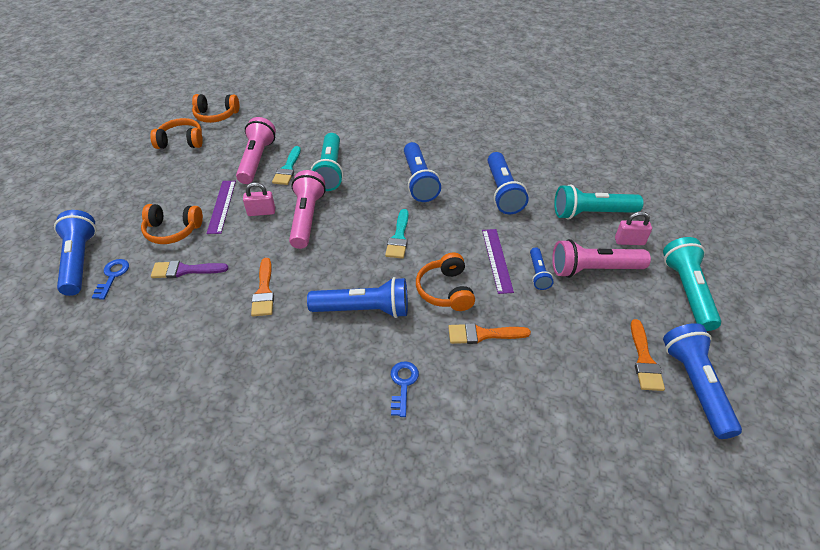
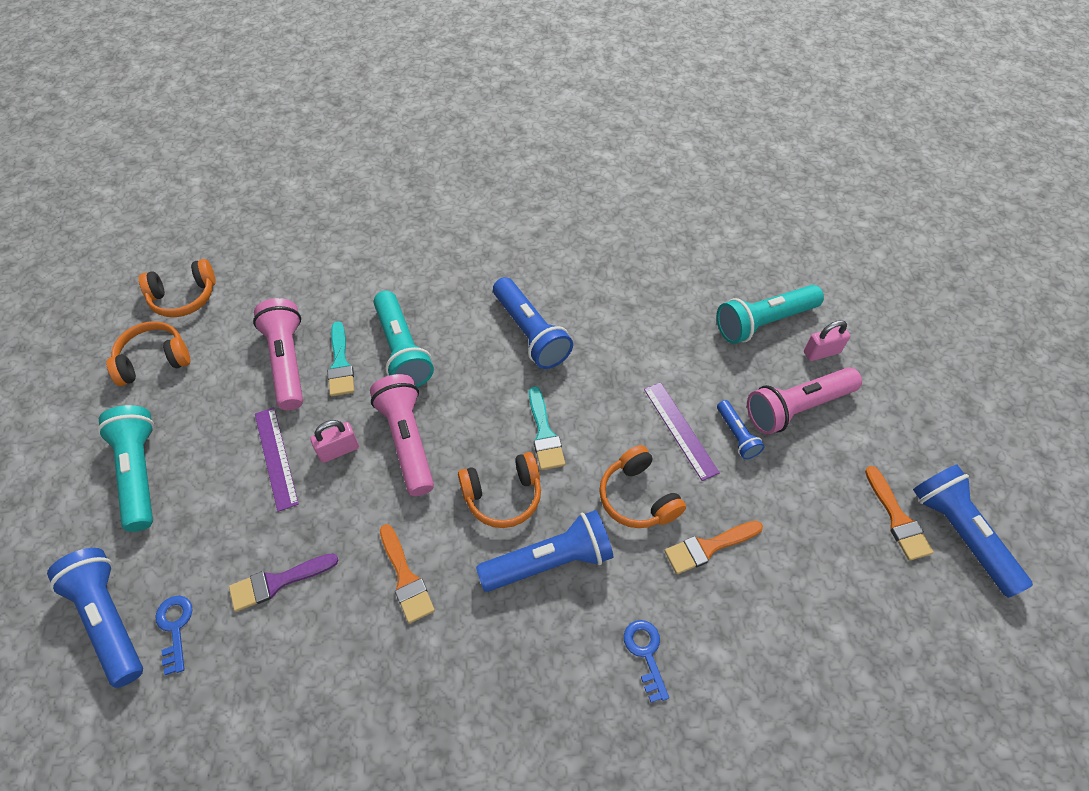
camera: 20 degrees left, 10 degrees up
(173, 230) = (224, 522): orange headphones -> orange headphones (503, 495)
(502, 192) = (644, 320): blue flashlight -> none
(687, 291) = (909, 406): turquoise flashlight -> turquoise flashlight (140, 473)

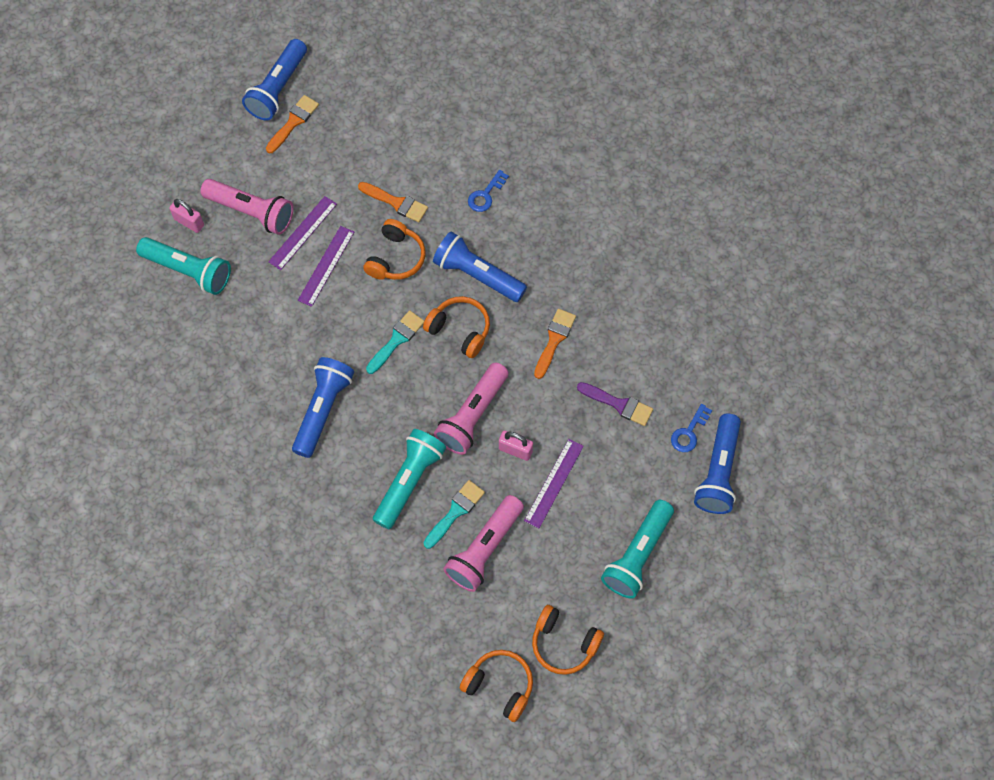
camera: 130 degrees left, 10 degrees up
(736, 435) = (303, 233): blue flashlight -> purple ruler

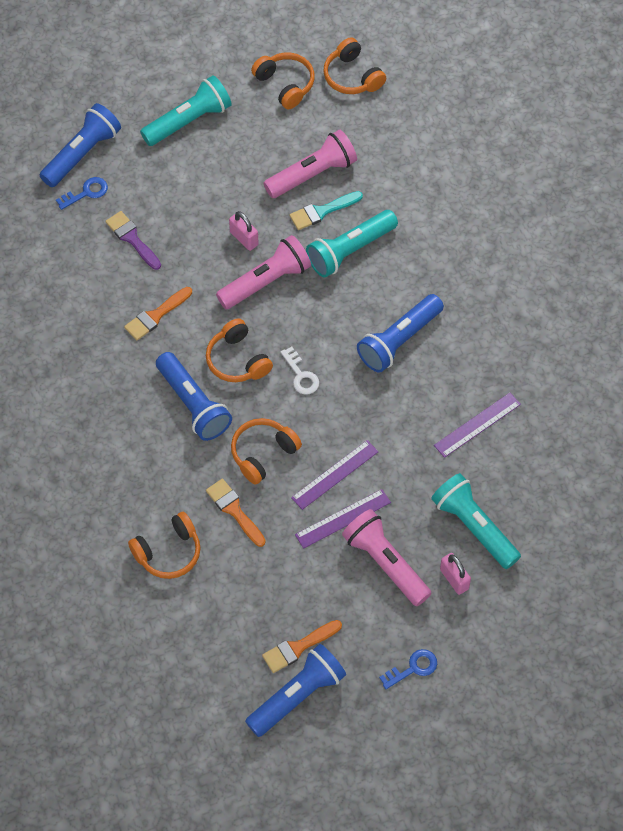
camera: 155 degrees left, 5 degrees down
(397, 340) = (301, 375): turquoise brush -> white key
(432, 149) = (168, 552): none -> orange headphones
(485, 195) = (141, 480): blue key -> blue key (413, 668)
(553, 483) = (226, 200): purple ruler -> purple ruler (477, 425)

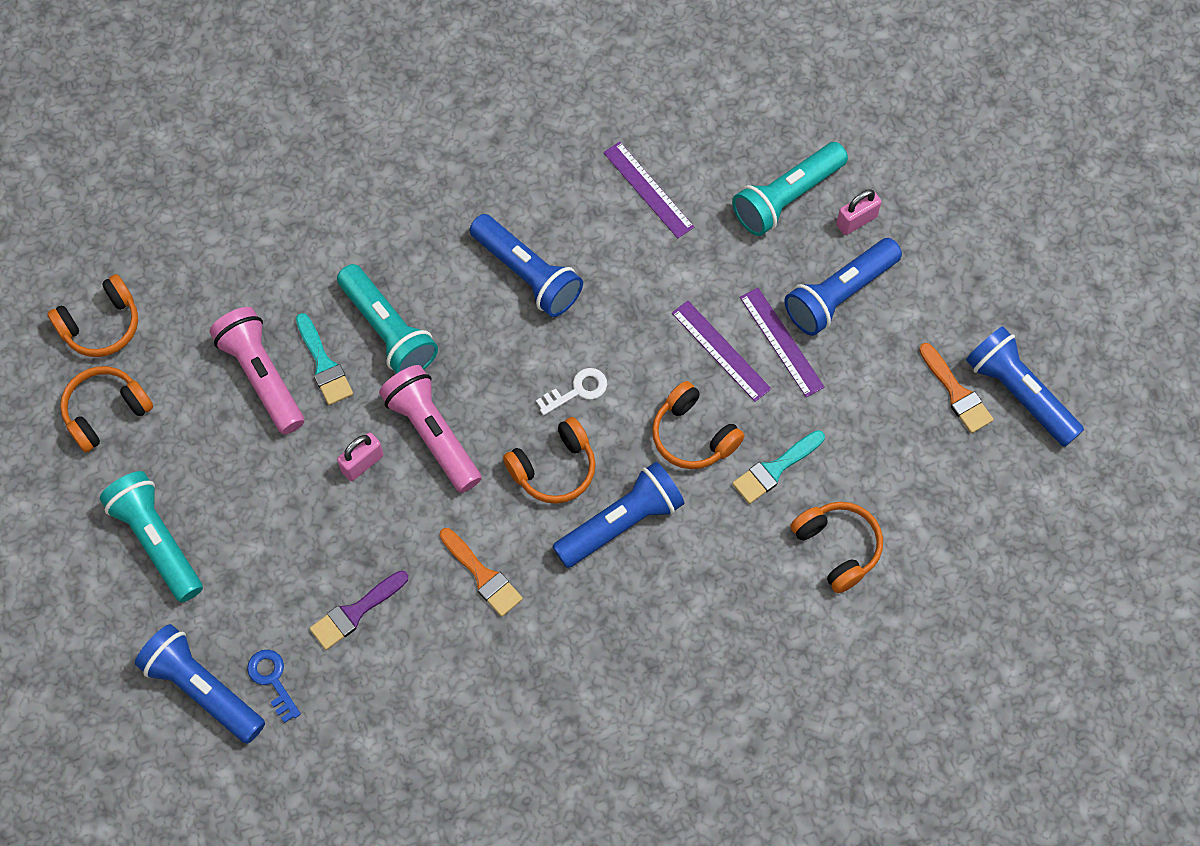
camera: 90 degrees left, 5 degrees up
(234, 510) = (775, 469): orange brush -> turquoise brush
(385, 563) = (839, 294): pink flashlight -> blue flashlight
(413, 668) = (973, 267): blue key -> none

